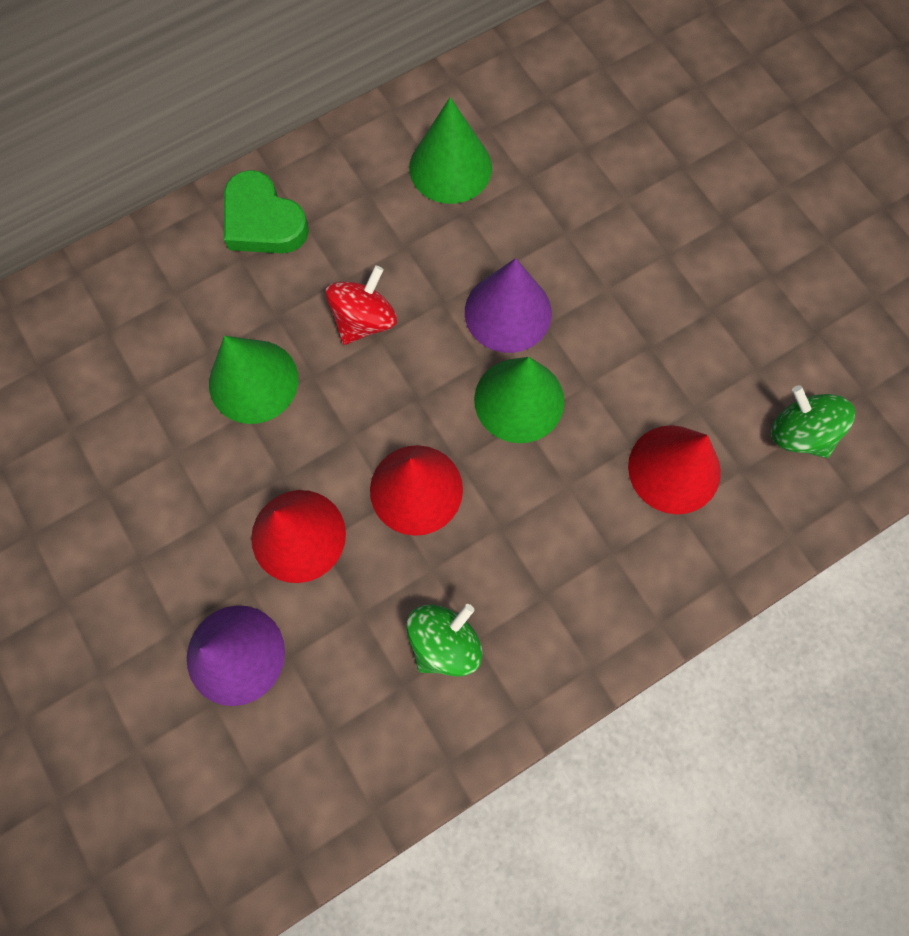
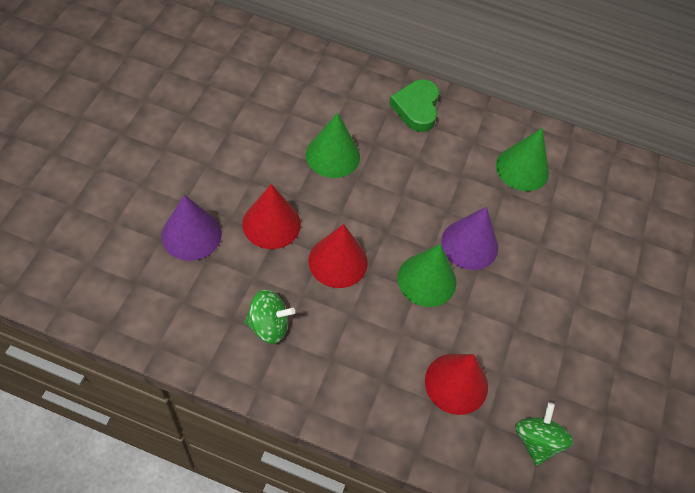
camera: 45 degrees right, 15 degrees down
(364, 320) = (405, 182): red spinning top -> none

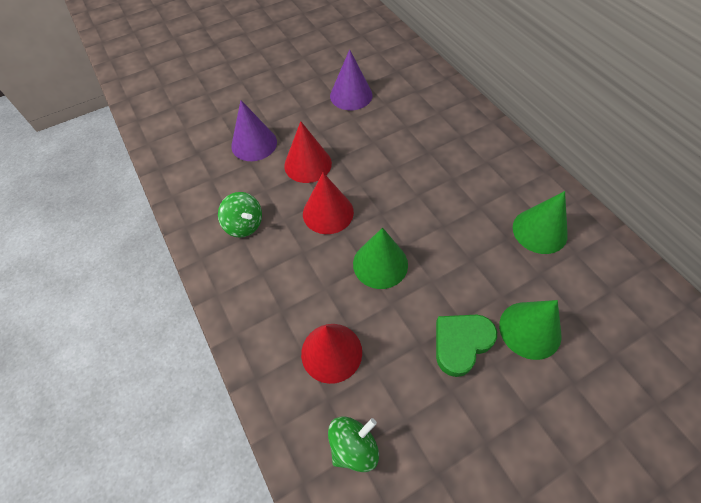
camera: 50 degrees right, 0 degrees up
(332, 155) = (390, 144): green cone -> green cone (530, 330)
(416, 108) = (485, 143): green heart -> green heart (461, 343)
(469, 244) = (439, 260): purple cone -> purple cone (351, 95)

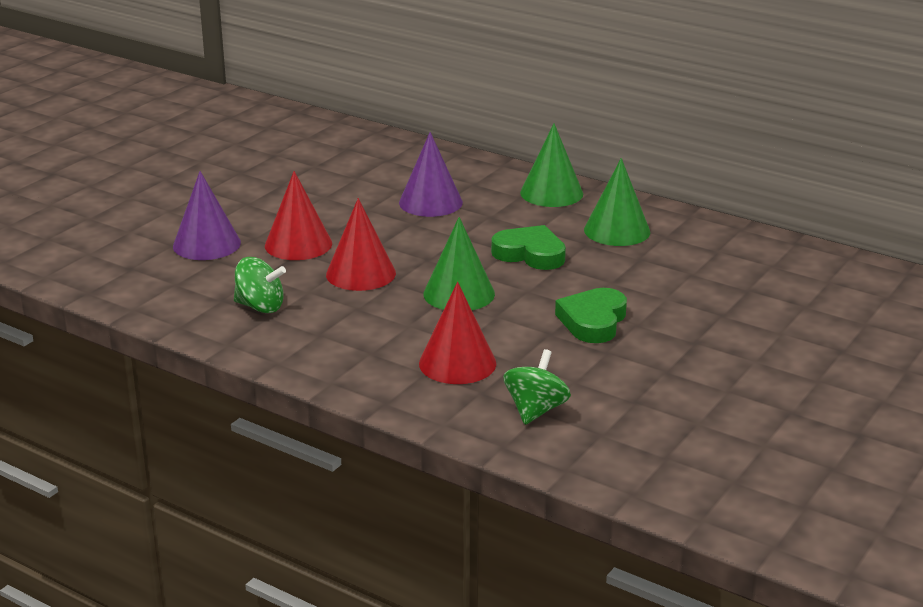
camera: 30 degrees left, 30 degrees down
(351, 95) = (303, 179): purple cone -> purple cone (430, 202)
(457, 235) = (530, 254): none -> green heart
(530, 330) = (656, 295): green cone -> green cone (551, 193)

